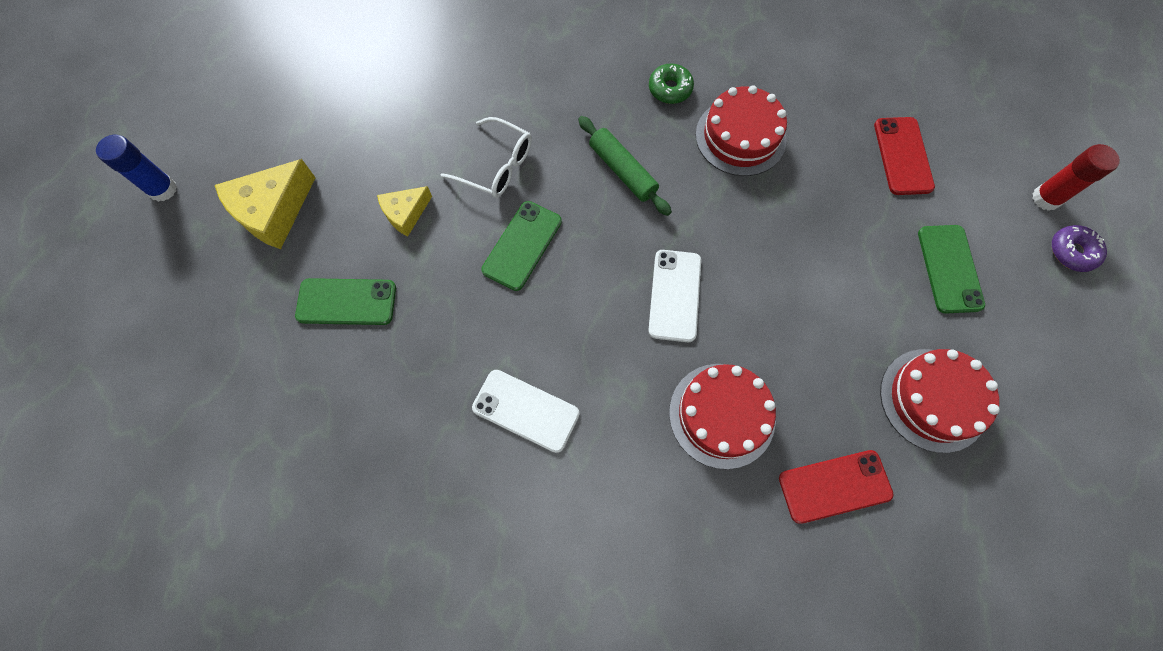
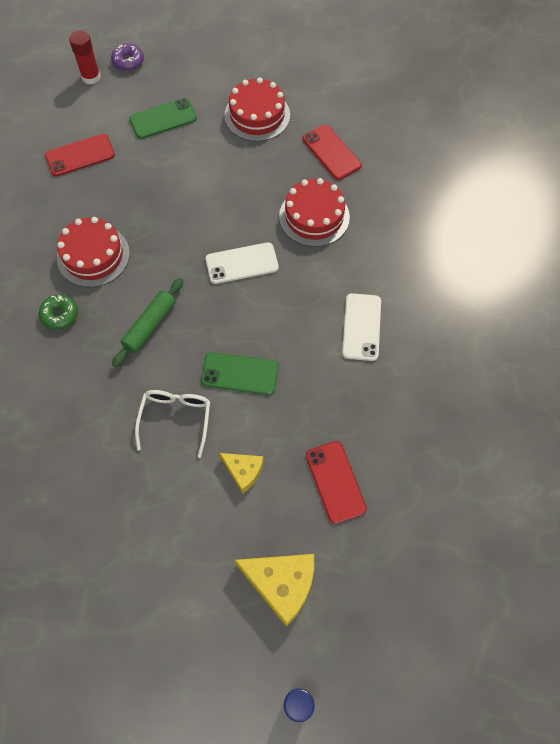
camera: 110 degrees left, 5 degrees down
(346, 302) = (335, 482): green phone -> red phone

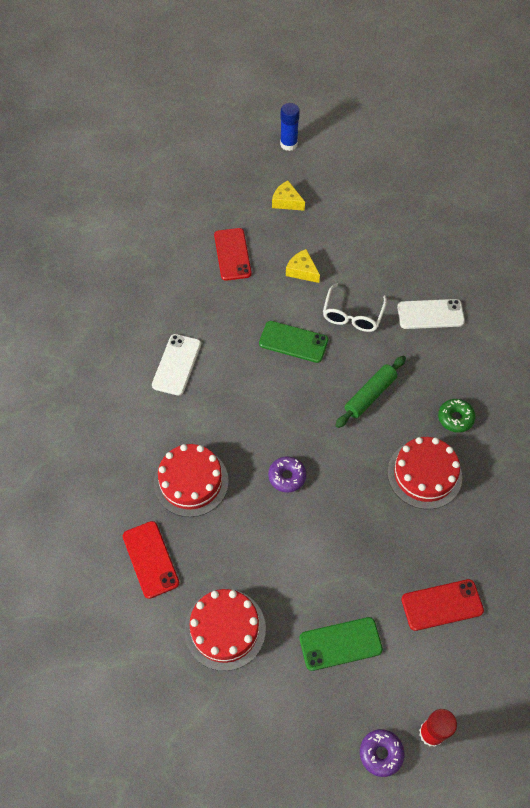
camera: 170 degrees left, 5 degrees down
(225, 234) = (287, 477): none -> purple donut
(242, 263) = (275, 442): white phone -> white phone (430, 314)
(281, 584) = (286, 201): yellow cheese -> yellow cheese, size x0.59

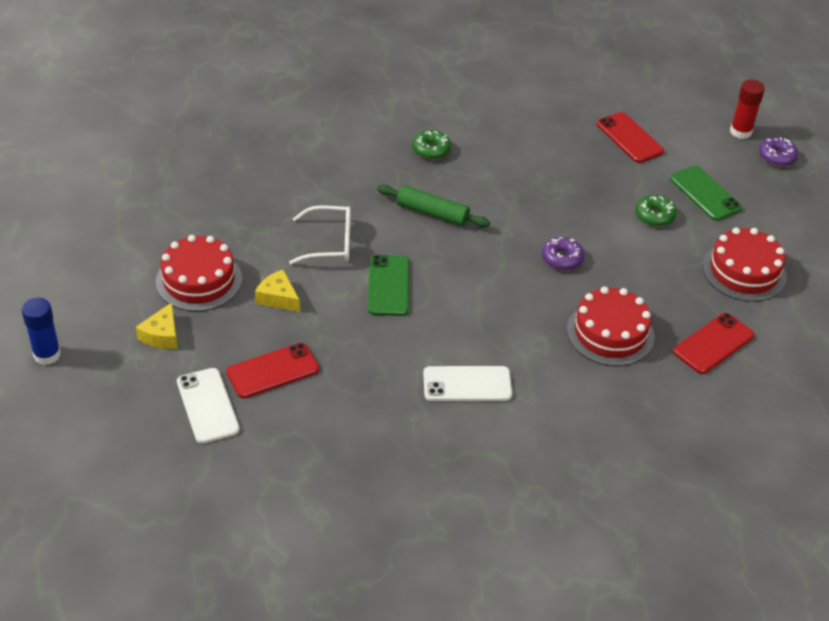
camera: 110 degrees left, 15 degrees down
(302, 271) = (278, 298): yellow cheese -> yellow cheese turned 105 degrees clockwise
(320, 579) = (654, 216): none -> green donut
(424, 474) = (506, 163): red cake -> red cake (199, 280)
(430, 314) = (304, 182): white phone -> white phone (208, 406)

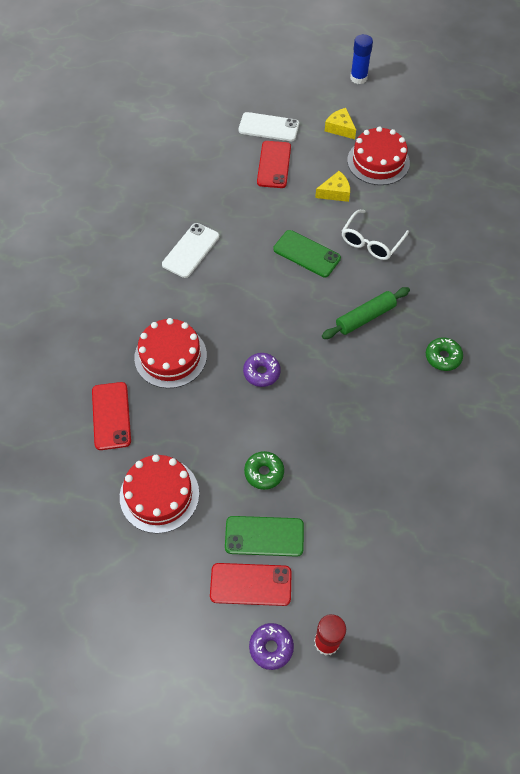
camera: 125 degrees right, 15 degrees up
(629, 138) = (375, 526): red phone -> red phone (250, 584)

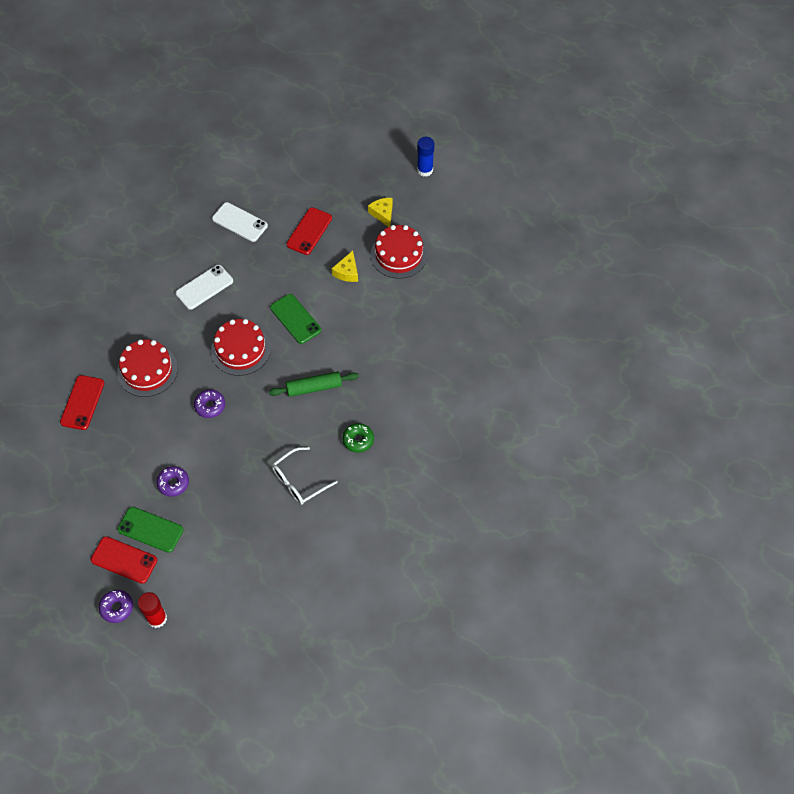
camera: 20 degrees right, 0 degrees up
(159, 495) = (90, 473): red cake -> red cake (240, 349)
(264, 473) = (173, 483): green donut -> purple donut
(268, 127) = (322, 195): white phone -> white phone (240, 222)
(335, 192) = (347, 272): yellow cheese -> yellow cheese turned 105 degrees clockwise
(371, 241) = (354, 325): white glasses -> white glasses (299, 481)

